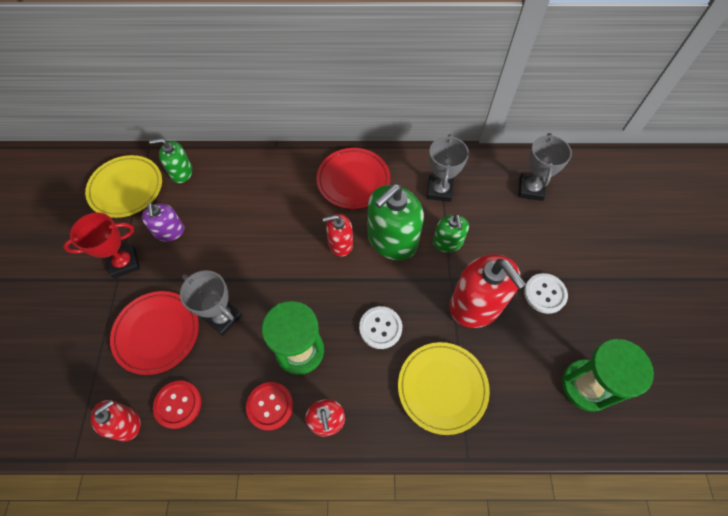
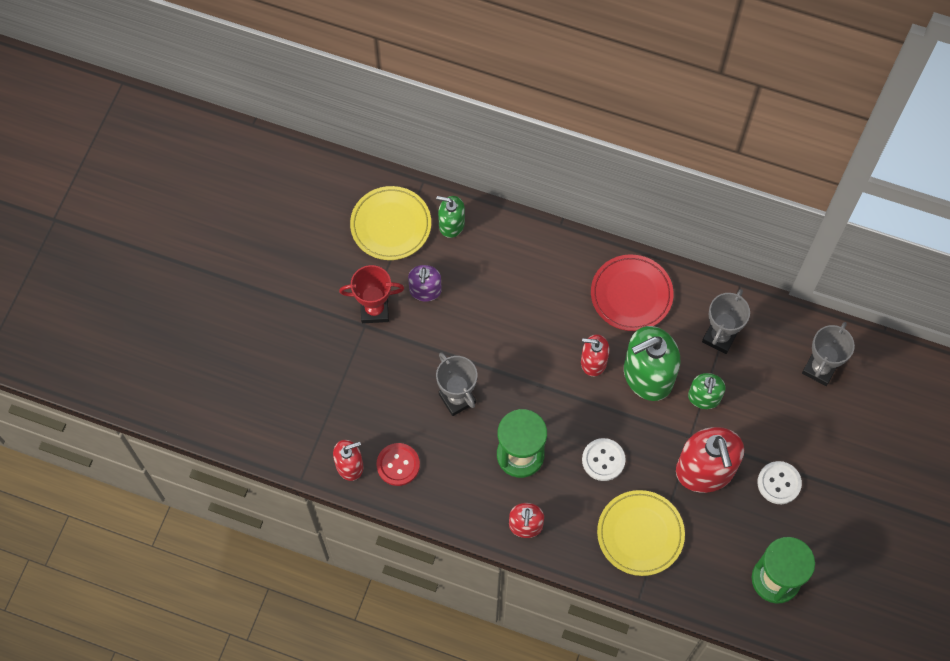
camera: 20 degrees right, 5 degrees up
(157, 333) = (392, 392): red plate -> none
(270, 406) = (479, 495): red button -> none

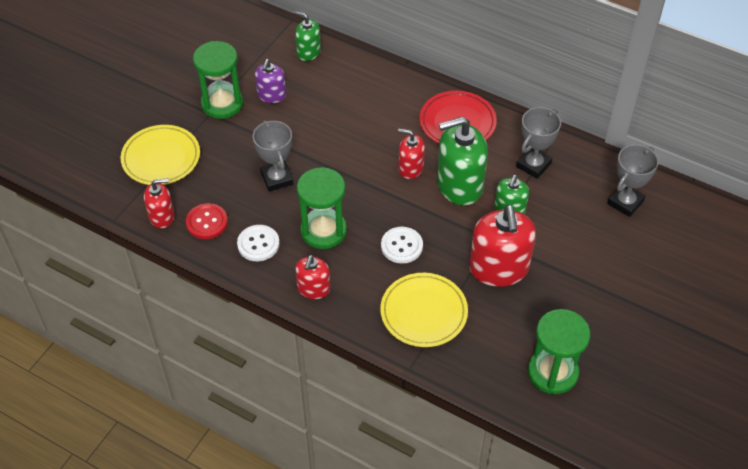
camera: 10 degrees right, 15 degrees down
(374, 310) = (222, 103): red trophy -> green hourglass
(391, 225) = (255, 46): yellow plate -> yellow plate (161, 158)
(779, 483) = (570, 290): white button -> white button (258, 244)

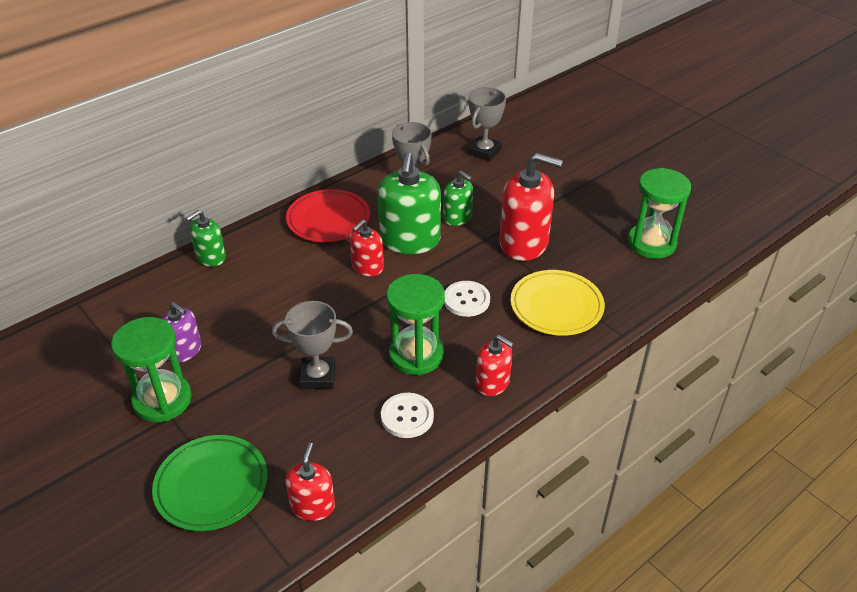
camera: 70 degrees left, 10 degrees down
(161, 158) = (211, 485): yellow plate -> green plate
(207, 222) = (348, 459): red button -> none
(308, 52) = (141, 302): green soap dispenser -> green soap dispenser (210, 257)
(625, 202) = (484, 151): grey trophy -> grey trophy turned 60 degrees clockwise

